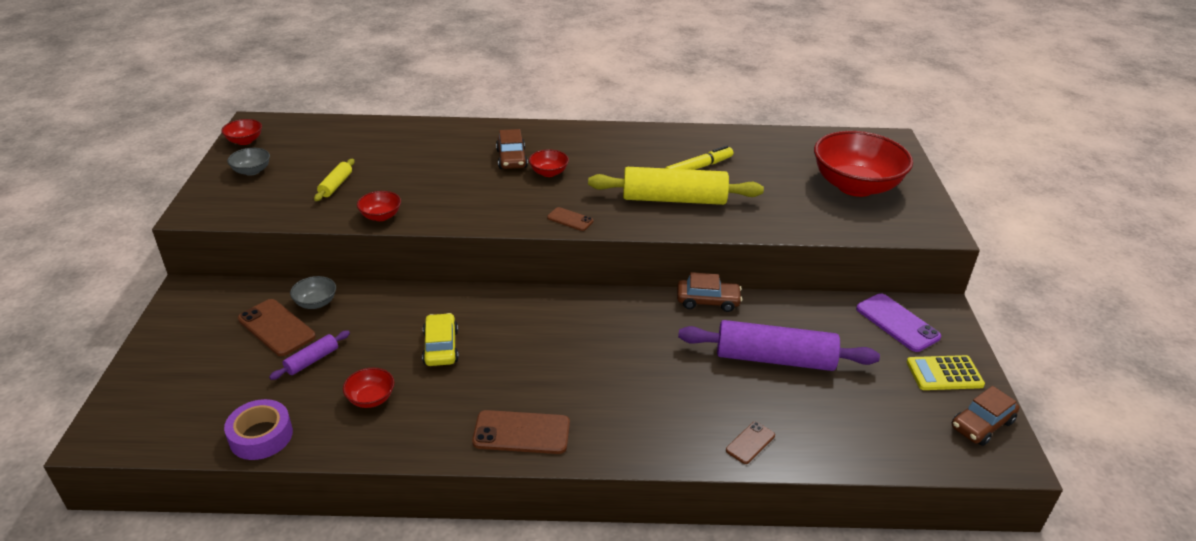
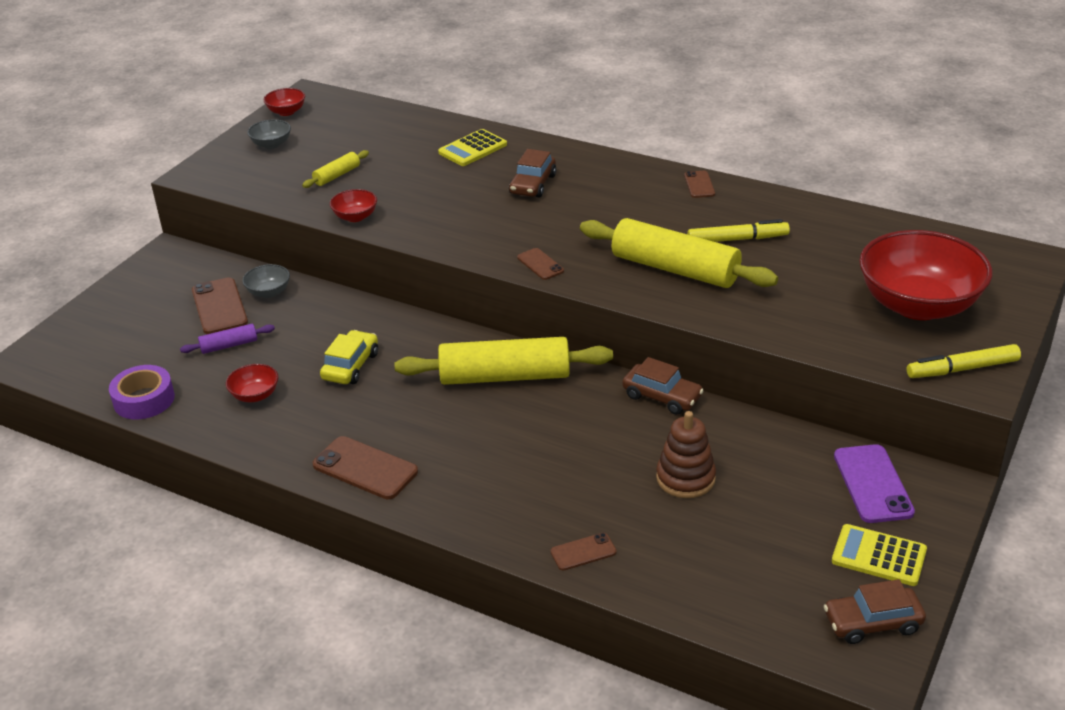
camera: 30 degrees right, 0 degrees up
(439, 141) = (473, 149): none -> yellow calculator
(549, 173) = (560, 208): red bowl -> none
(578, 319) = (505, 376): none -> yellow rolling pin
(637, 134) = (699, 185): none -> brown phone
(774, 358) = (685, 478): purple rolling pin -> brown stacking toy
(921, 223) = (962, 369): none -> yellow marker

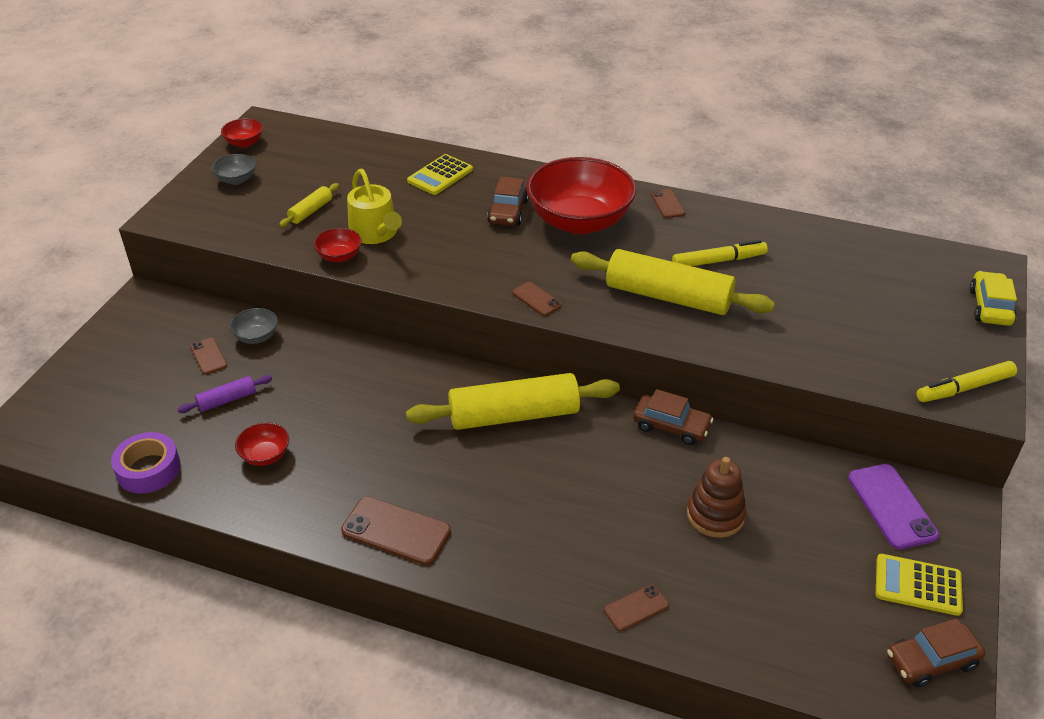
camera: 10 degrees left, 5 degrees up
(219, 307) = (208, 356): brown phone -> brown phone, size x0.56
(351, 366) = (357, 414): yellow car -> yellow car (990, 307)
(395, 198) = (375, 233): none -> yellow watering can
(918, 305) = (904, 322): red bowl -> red bowl (579, 221)

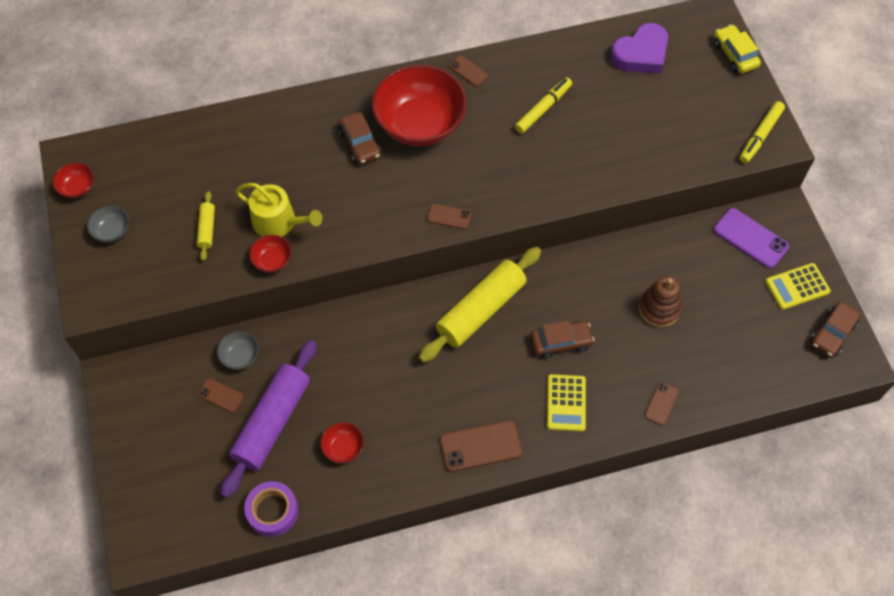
camera: 35 degrees left, 20 degrees up
(227, 400) = (272, 422): purple rolling pin -> purple rolling pin, size x2.20
(440, 175) = (276, 134): yellow calculator -> yellow calculator (566, 403)
(668, 297) = (534, 162): yellow rolling pin -> none
(671, 426) = (586, 257): brown car -> brown car (561, 342)
(871, 263) = (641, 54): none -> purple heart

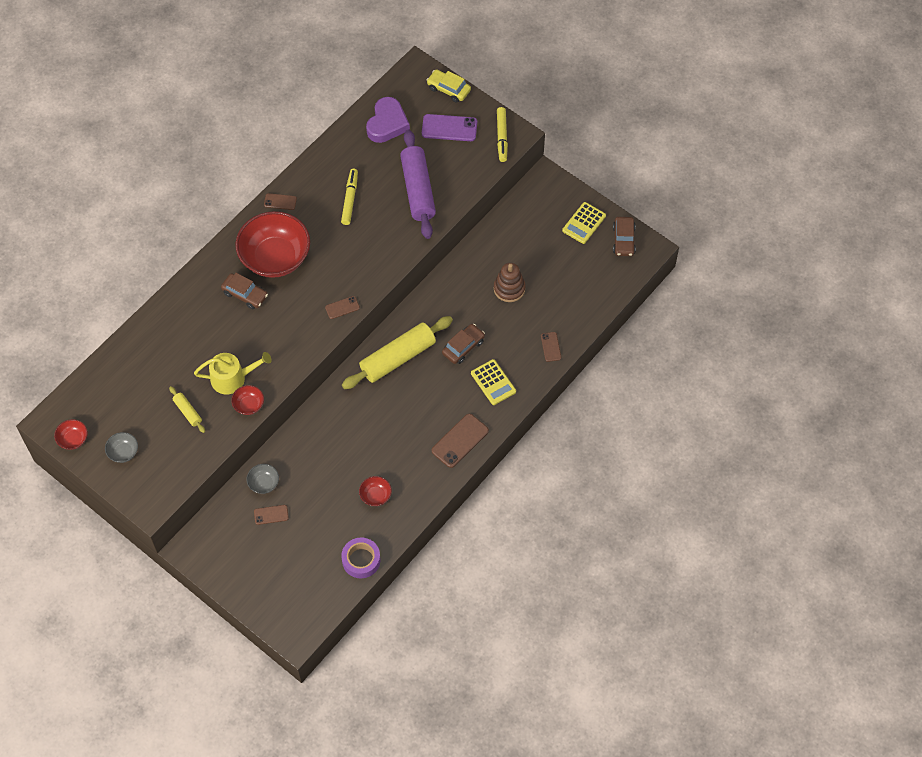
camera: 35 degrees left, 0 degrees up
(272, 422) = (318, 509): purple rolling pin -> purple rolling pin (418, 190)
(481, 310) = (398, 358): yellow rolling pin -> yellow rolling pin turned 45 degrees clockwise
(750, 238) = (535, 208): purple phone -> purple phone (449, 128)

